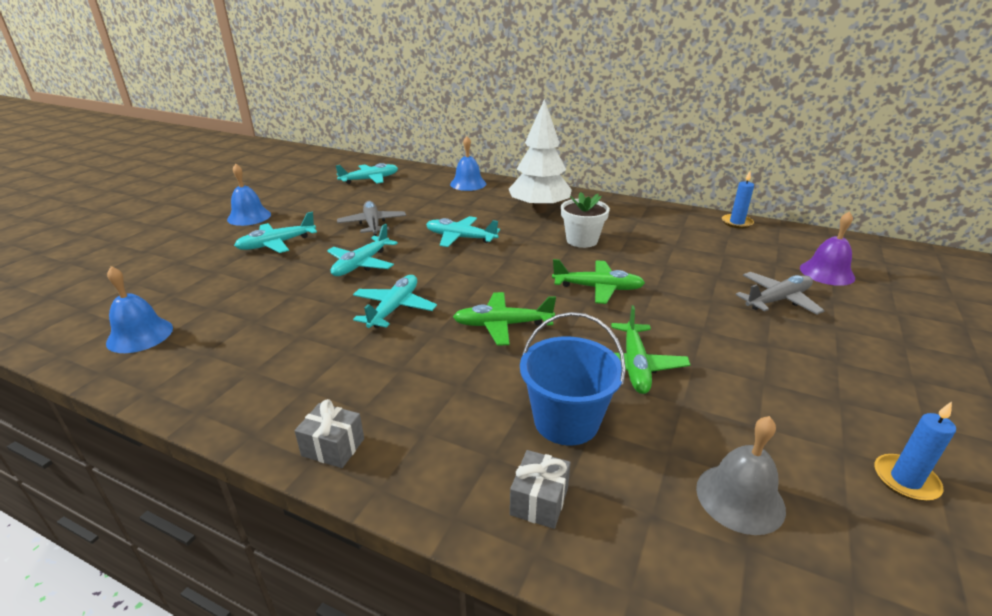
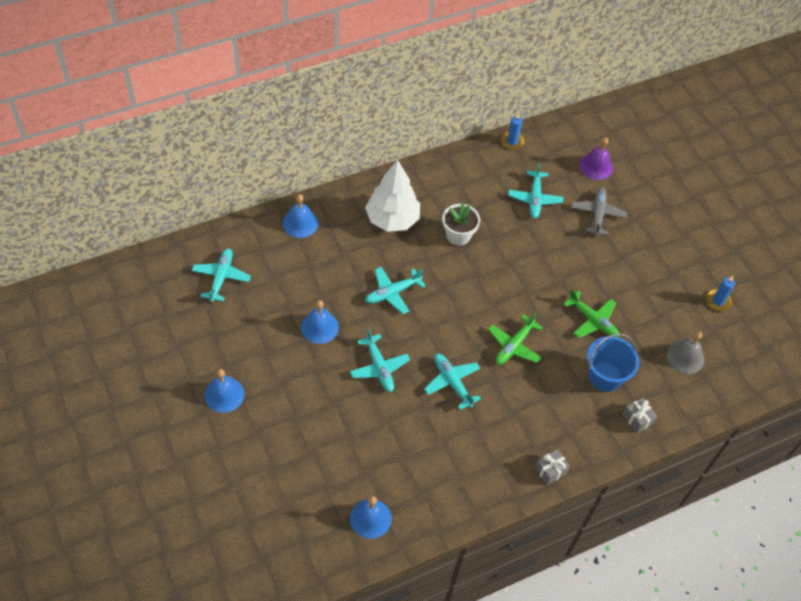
camera: 55 degrees left, 25 degrees up
(277, 244) = (298, 399): turquoise plane -> turquoise plane (534, 198)
(372, 224) = (319, 327): grey plane -> blue bell
(598, 288) = (518, 276): green plane -> none

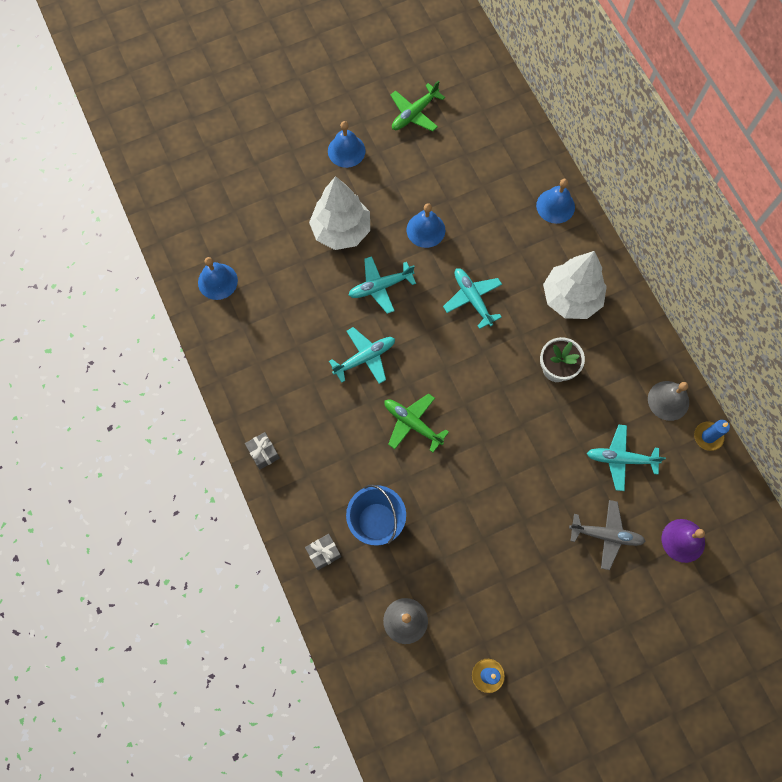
camera: 95 degrees right, 15 degrees up
(221, 277) = (479, 137): turquoise plane -> none
(317, 400) = (341, 230): none -> white tree
(483, 163) = (668, 400): none -> grey bell
(592, 320) = (450, 514): green plane -> green plane (414, 113)

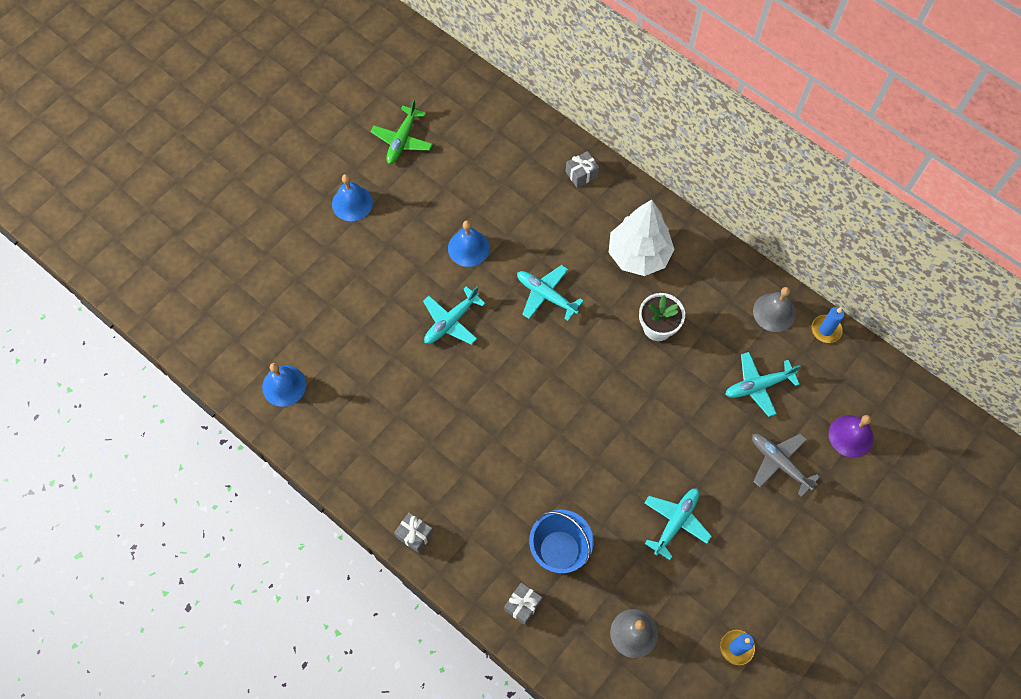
camera: 25 degrees left, 5 degrees down
(341, 230) = (385, 283): white tree -> none
(365, 358) = (470, 397): turquoise plane -> turquoise plane (675, 522)
(412, 423) = (547, 440): green plane -> none
(555, 206) = (581, 174): blue bell -> grey gift
(606, 535) = (779, 463): grey plane -> grey plane turned 120 degrees counterclockwise

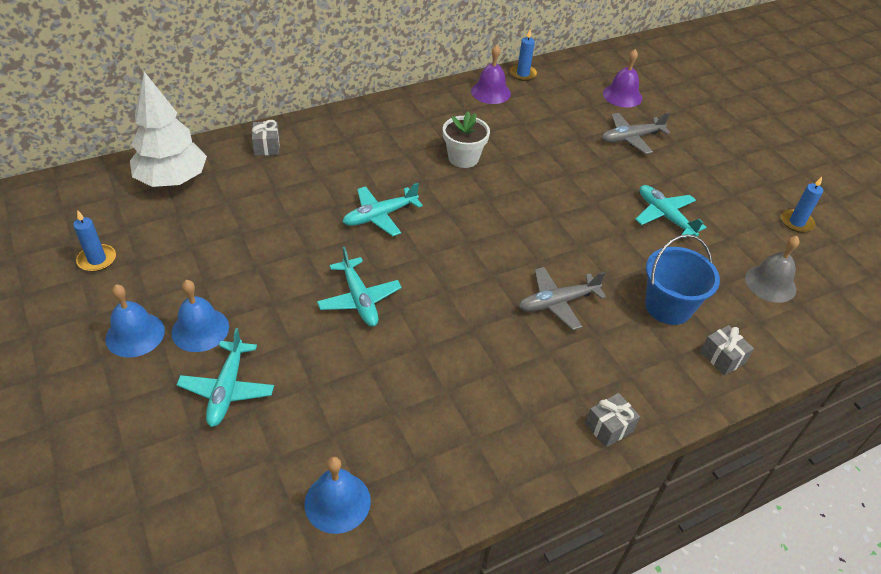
camera: 70 degrees left, 20 degrees down
(402, 140) = (97, 260): green plane -> blue candle
(468, 248) = (280, 253): blue bell -> blue bell (200, 329)
(519, 463) = (557, 302): none -> grey plane
(638, 255) = (381, 143): white tree -> white tree (172, 180)
(758, 386) = (554, 124): turquoise plane -> turquoise plane (227, 389)
(774, 312) = (490, 92): grey bell -> purple bell

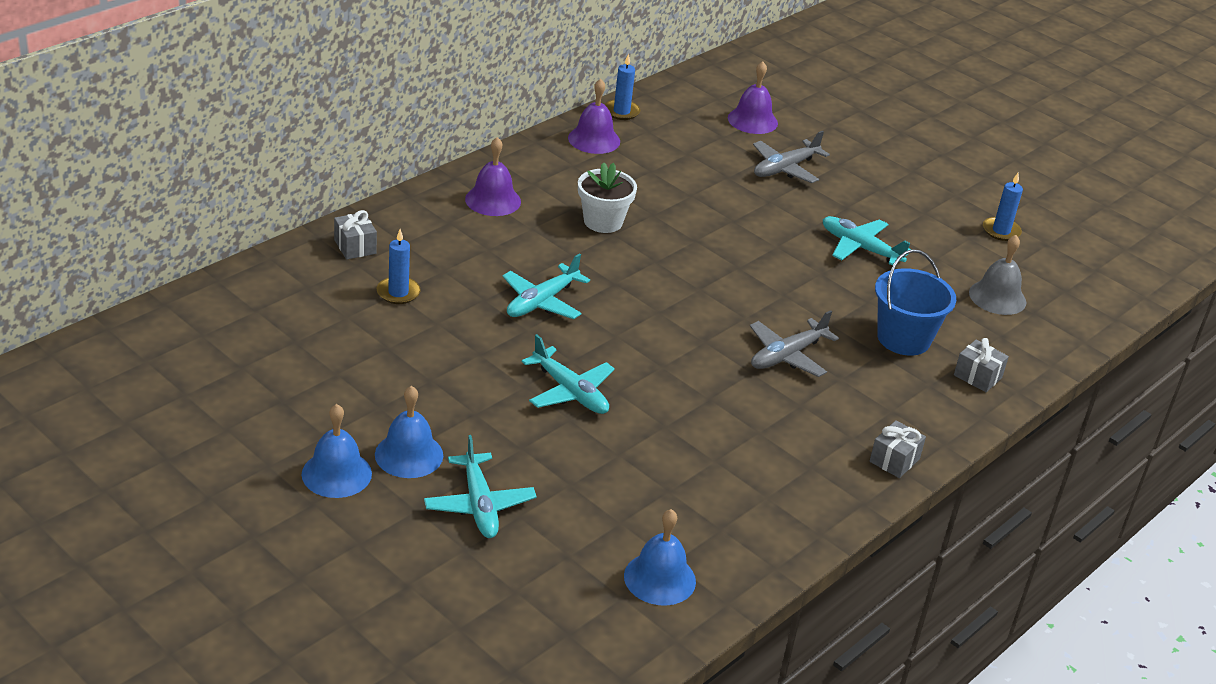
camera: 20 degrees left, 10 degrees down
(97, 260) = (232, 407): blue candle -> blue candle (398, 292)
(172, 180) = (262, 305): white tree -> none
(389, 127) = (493, 200): none -> purple bell

